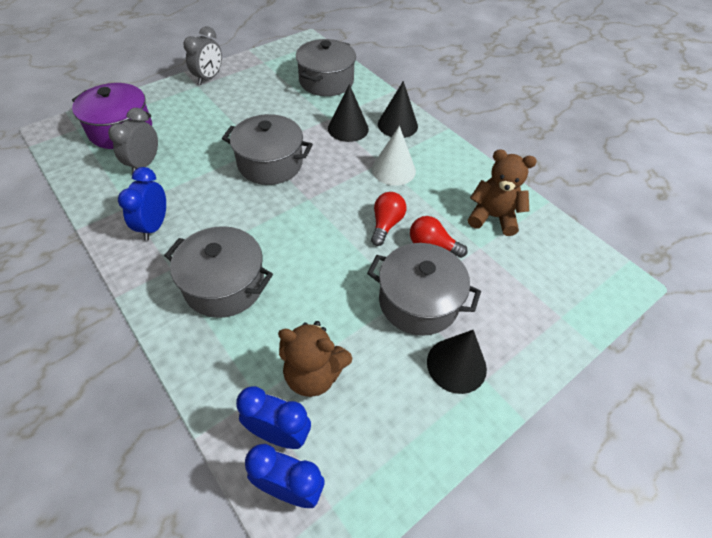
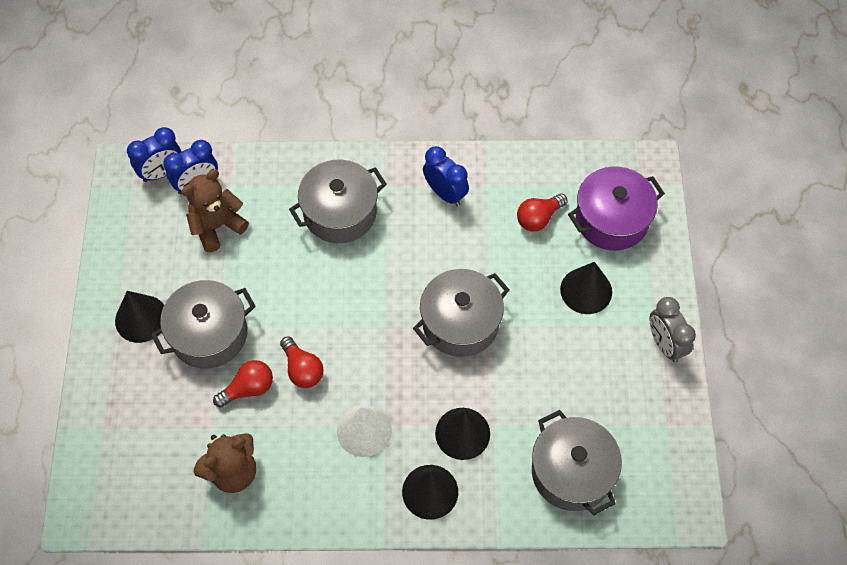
camera: 130 degrees right, 10 degrees up
(144, 164) = (538, 218): grey clock -> red light bulb
(194, 120) = (586, 290): none -> black cone

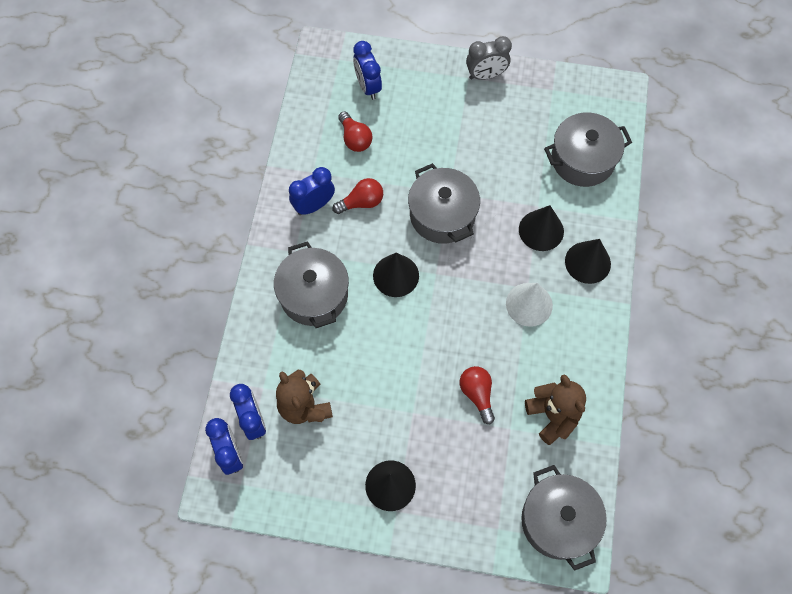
camera: 80 degrees left, 5 degrees up
(209, 334) = (417, 424): grey pot -> grey pot (558, 521)
(302, 369) = (465, 346): red light bulb -> red light bulb (361, 202)
(586, 290) = (429, 118): black cone -> black cone (396, 275)
(611, 219) = (368, 87): purple pot -> blue clock

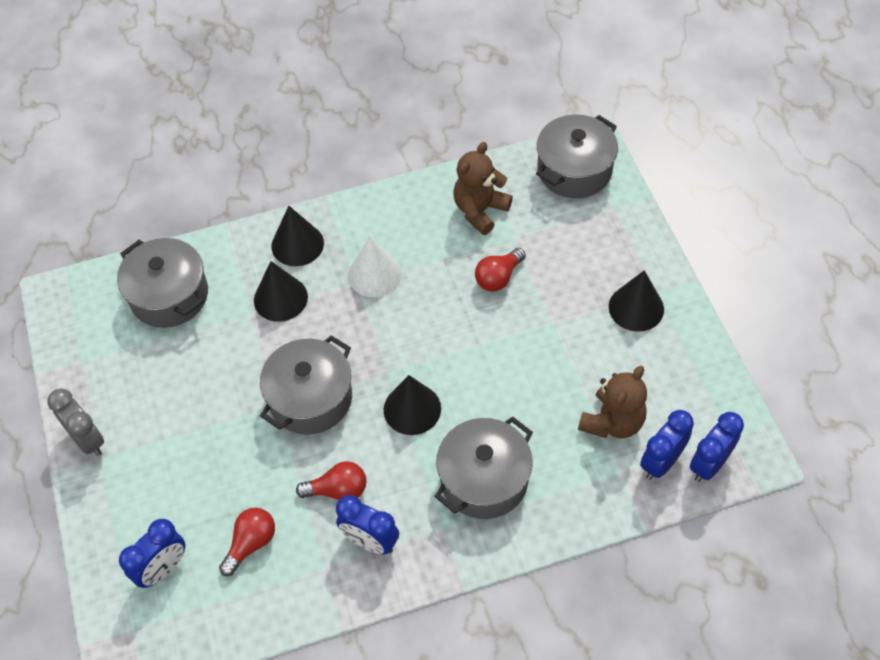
camera: 115 degrees left, 10 degrees down
(361, 202) = (338, 490): red light bulb -> red light bulb turned 135 degrees clockwise

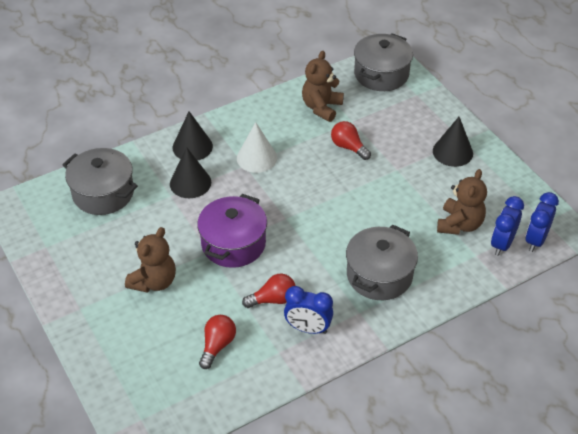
camera: 15 degrees left, 10 degrees down
(88, 440) = (67, 298): grey clock -> none
(163, 569) = (153, 374): blue clock -> none
(198, 436) = (154, 281): none -> brown teddy bear
(310, 398) = (233, 243): grey pot -> purple pot
(412, 409) = (312, 239): black cone -> none
(498, 277) = (348, 147): red light bulb -> red light bulb turned 105 degrees clockwise

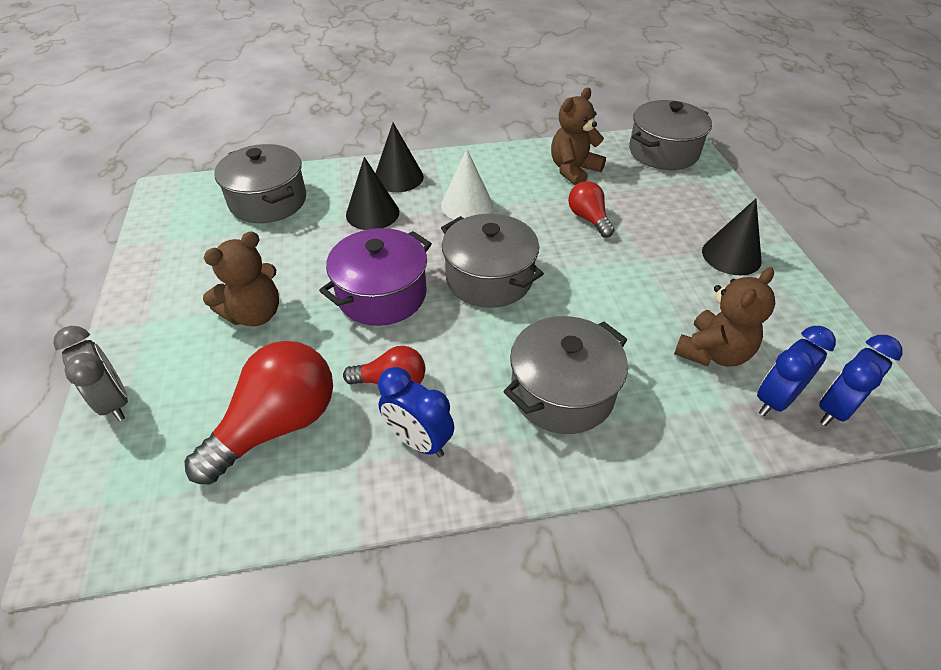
camera: 20 degrees right, 0 degrees up
(101, 363) = (114, 402): none -> grey clock
(217, 345) = (277, 425): red light bulb -> red light bulb, size x1.81
(300, 212) = (489, 278): none -> grey pot

